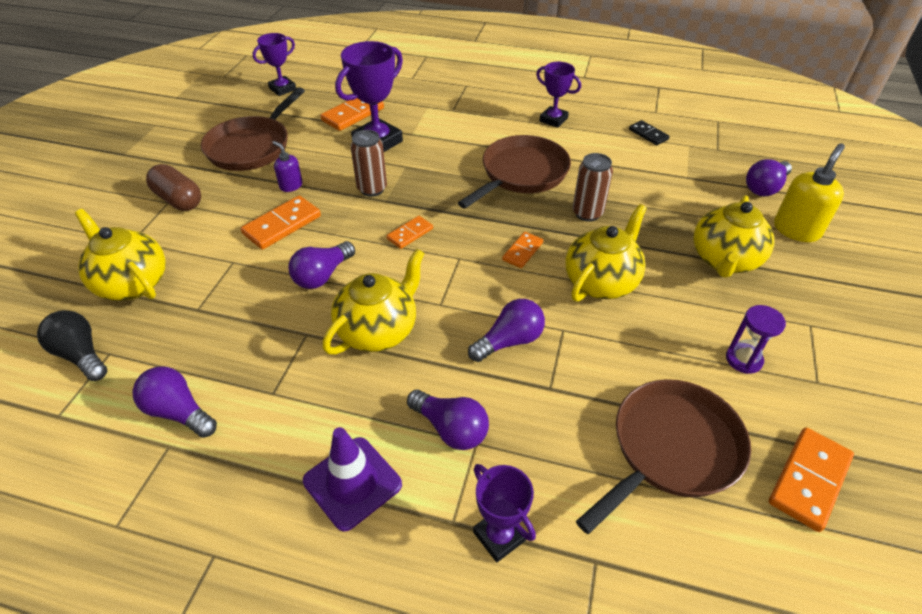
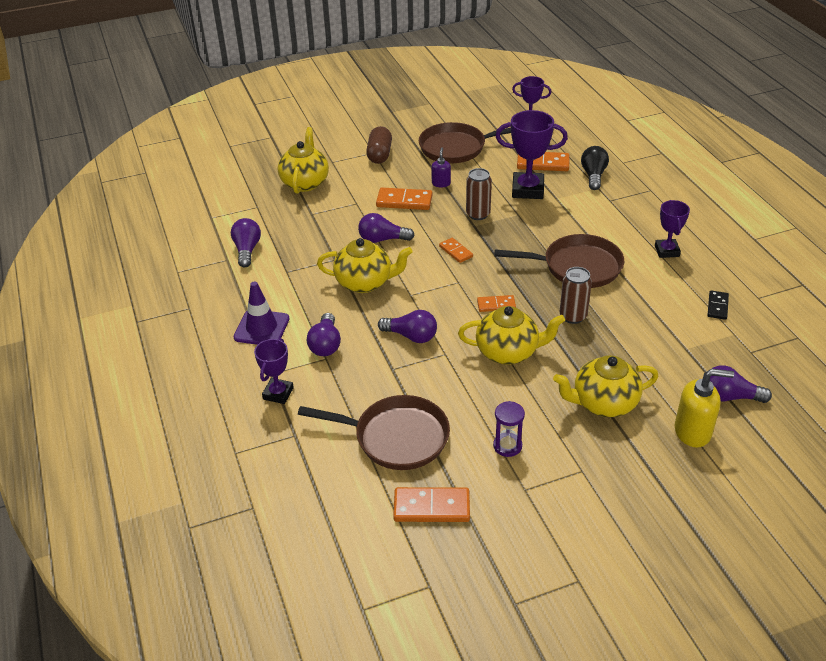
camera: 55 degrees right, 5 degrees down
(81, 355) = (248, 200): black light bulb -> black light bulb (593, 175)
(410, 234) = (455, 251): orange domino -> orange domino turned 45 degrees clockwise

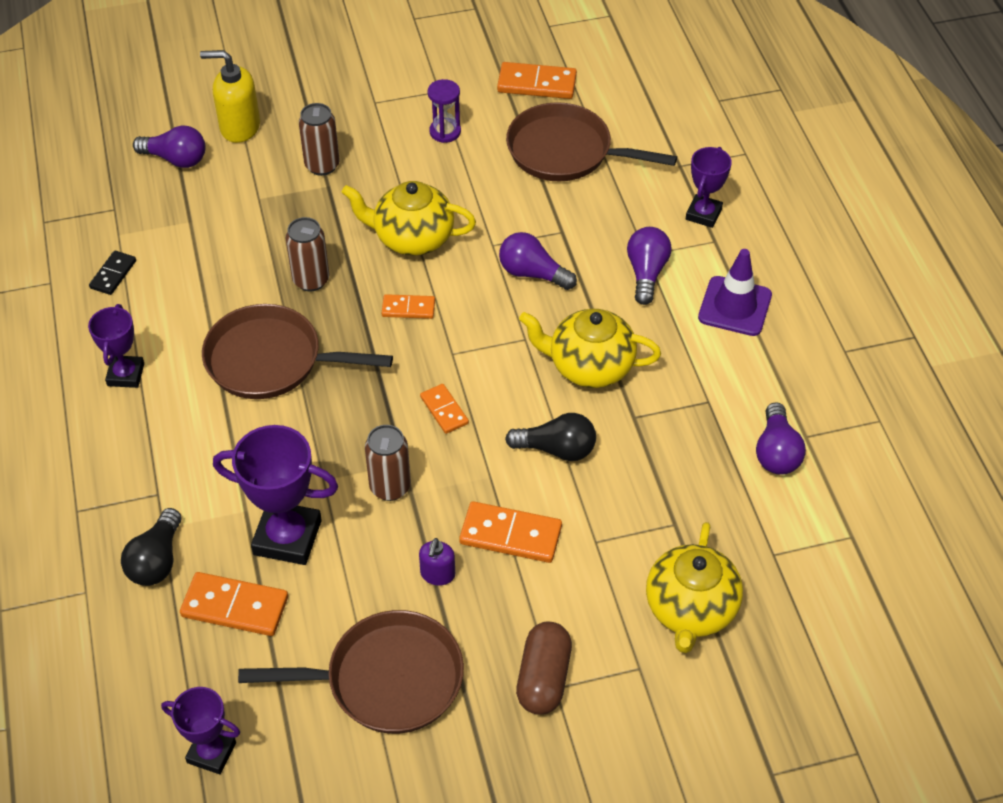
camera: 175 degrees left, 10 degrees up
(382, 239) = (556, 449): purple light bulb -> black light bulb
(603, 403) = (322, 165): yellow teapot -> brown can

